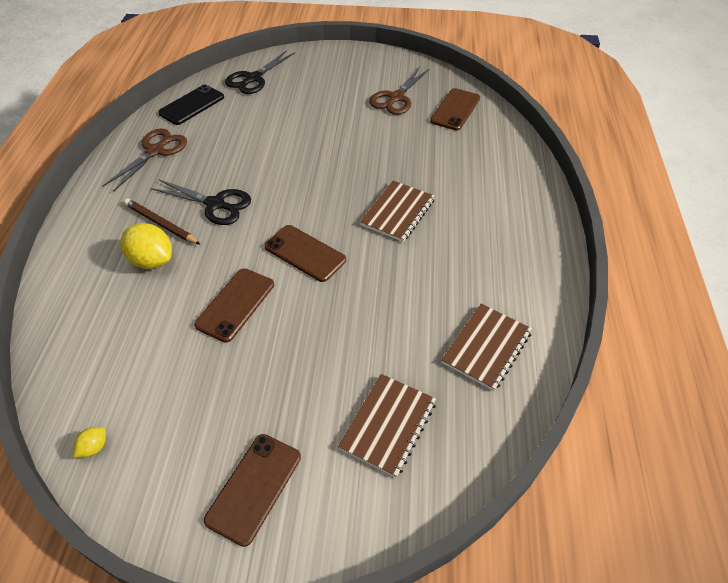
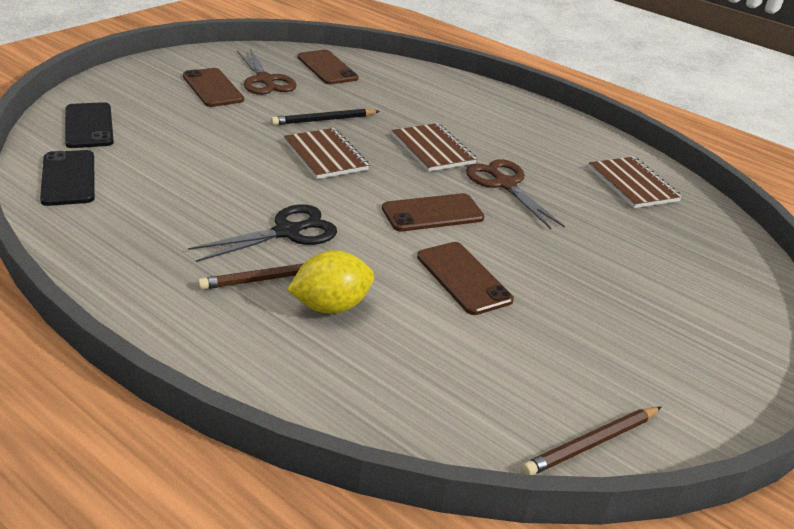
camera: 60 degrees left, 15 degrees down
(94, 447) = (591, 444): yellow lemon -> brown pencil
(156, 151) = (121, 234): brown scissors -> brown scissors (505, 184)
(253, 78) = (89, 126): black scissors -> black phone
(254, 488) = (707, 353): brown phone -> brown phone (212, 88)
(374, 147) = (323, 120): none -> black pencil
(388, 425) = (681, 259): brown notebook -> brown notebook (325, 155)

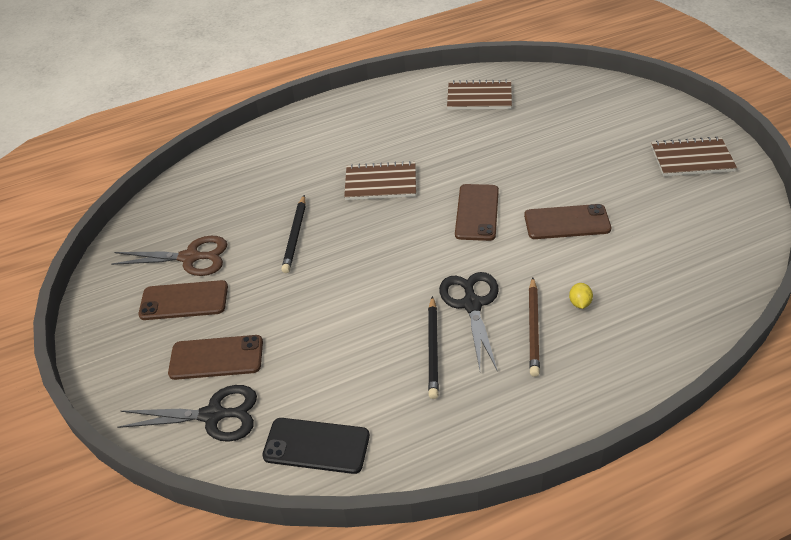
camera: 55 degrees left, 10 degrees up
(89, 126) = (213, 415): black phone -> black scissors
(211, 219) = (433, 349): none -> black pencil
(325, 155) = (360, 251): brown notebook -> brown notebook (692, 159)
(327, 68) = (190, 207): brown phone -> brown phone (216, 357)
(331, 306) = (579, 303): yellow lemon -> yellow lemon, size x0.48
(505, 184) = (452, 160): brown scissors -> none
(591, 444) = (746, 221): brown pencil -> none

